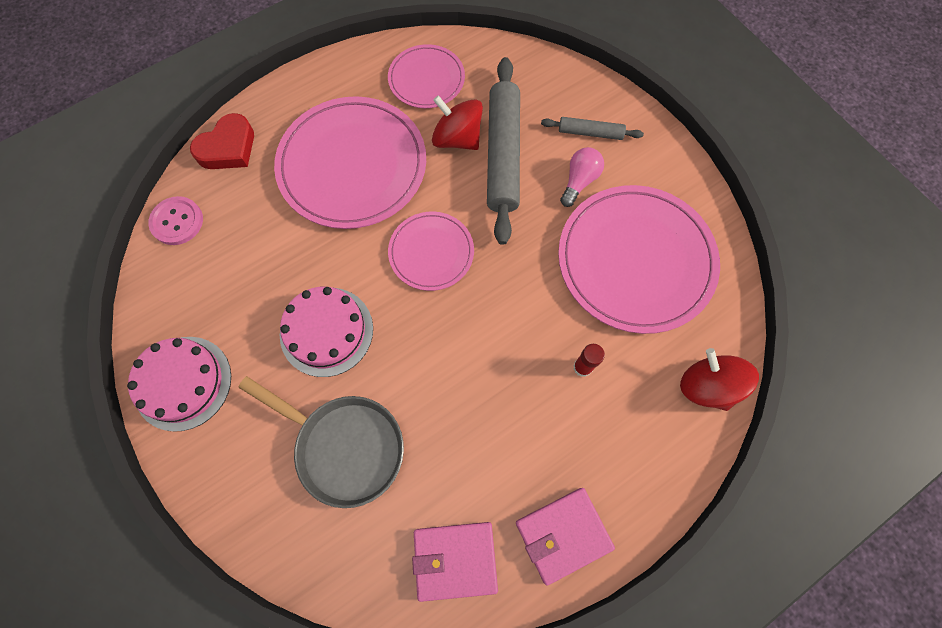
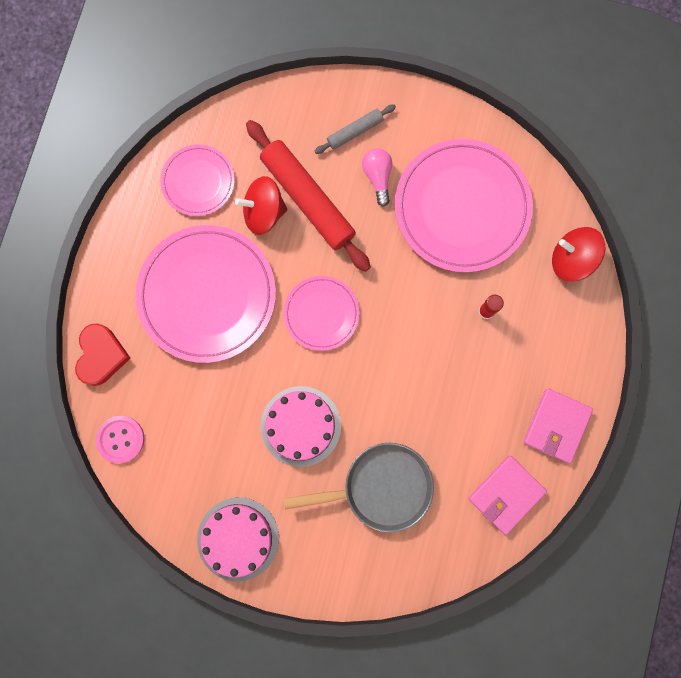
camera: 40 degrees left, 10 degrees up
(503, 155) = (308, 199): grey rolling pin -> red rolling pin

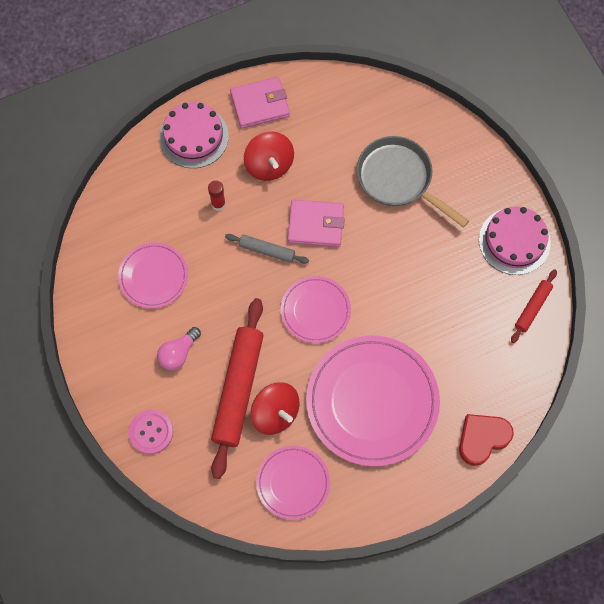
camera: 130 degrees left, 10 degrees down
(121, 439) = (525, 373): pink button -> pink button (151, 432)
(168, 498) = (532, 307): none -> red rolling pin
(300, 426) = (405, 261): pink cake -> pink cake (194, 136)
(355, 131) = (155, 398): grey rolling pin -> grey rolling pin (267, 251)
(462, 207) = (153, 276): pink plate -> pink plate, size x0.54
(506, 494) = (333, 102): pink wallet -> pink wallet (316, 225)
(571, 259) = (132, 177): red spinning top -> red spinning top (269, 165)

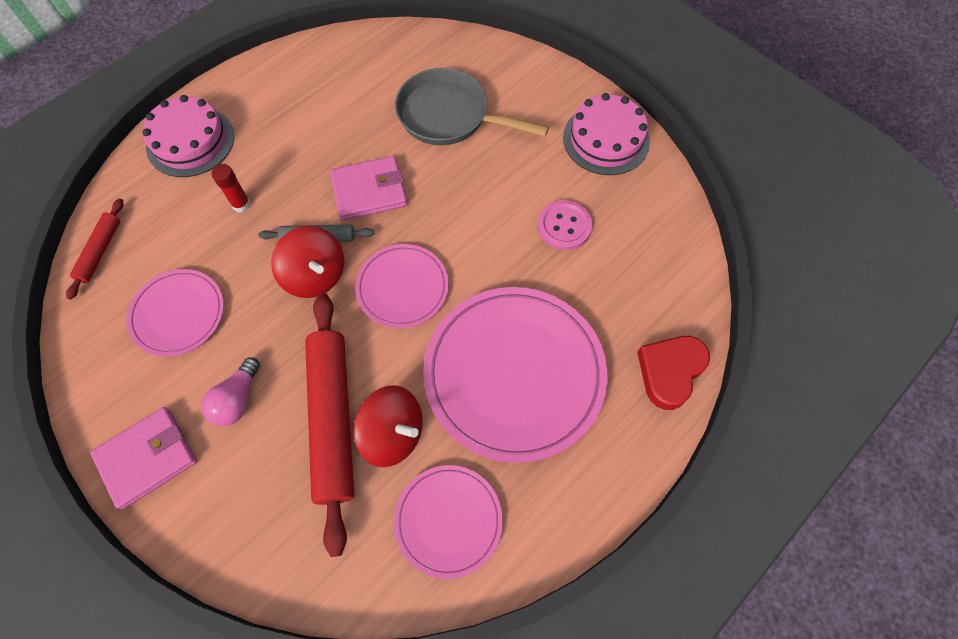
camera: 20 degrees left, 5 degrees down
(151, 432) = (225, 522): pink button -> pink button (564, 226)
(260, 104) = (262, 87): pink wallet -> pink wallet (147, 458)
(269, 165) = (292, 144): red spinning top -> red spinning top (315, 275)
(532, 307) = (658, 201): red rolling pin -> red rolling pin (100, 251)

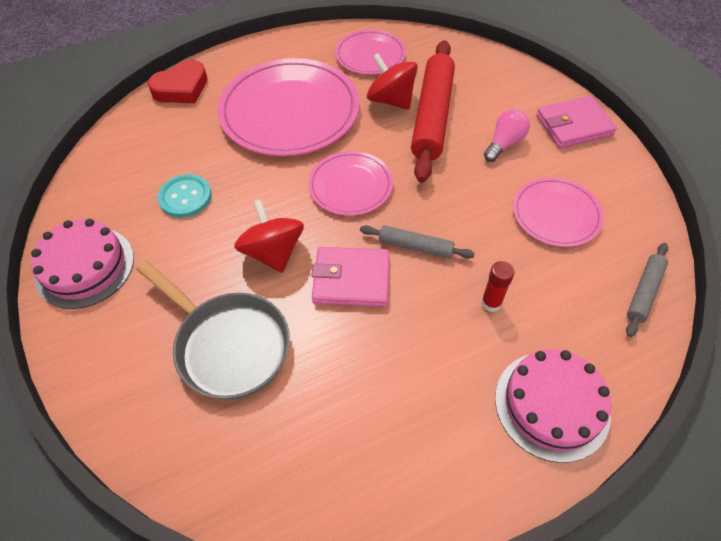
camera: 160 degrees left, 10 degrees down
(100, 251) = (644, 292): red rolling pin -> grey rolling pin
(315, 275) = (425, 214): red spinning top -> red spinning top (273, 252)
(564, 226) = (185, 197): pink button -> turquoise button

